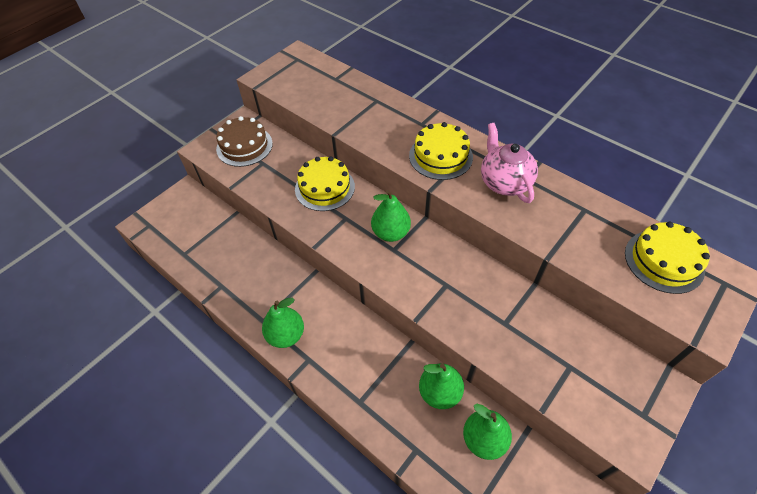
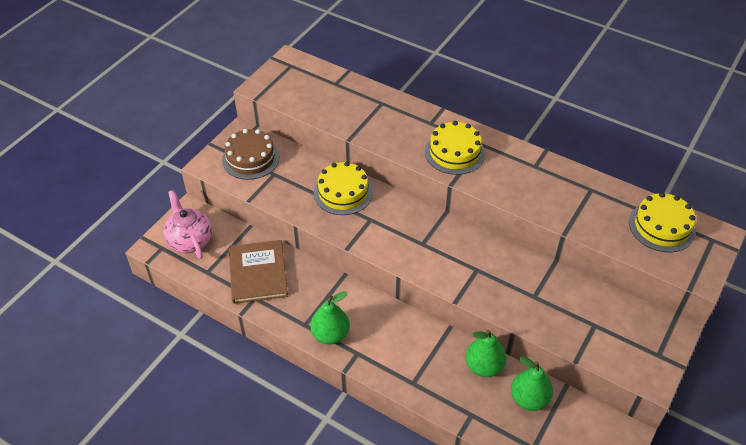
camera: 10 degrees left, 5 degrees down
(231, 260) = (258, 273): none -> brown book
(390, 233) = (416, 229): green pear -> none
(504, 182) = (517, 171): pink teapot -> pink teapot (190, 240)

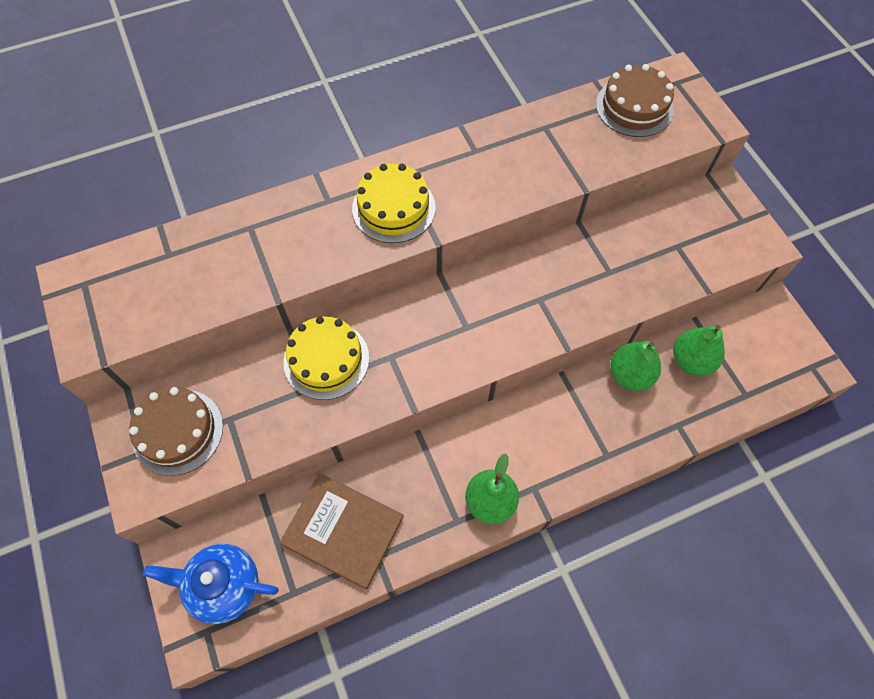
camera: 55 degrees left, 15 degrees up
(190, 240) = (224, 586): pink teapot -> blue teapot
(662, 226) = (634, 107): yellow cake -> brown cake

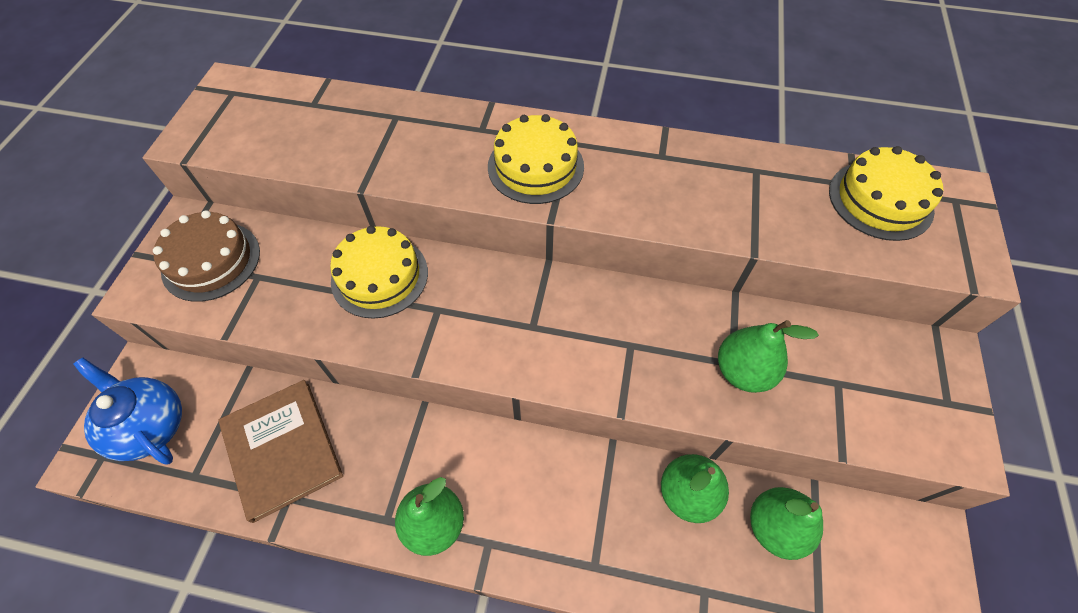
camera: 35 degrees right, 5 degrees down
(619, 273) = (743, 371): none -> green pear
(634, 107) = (880, 200): brown cake -> yellow cake

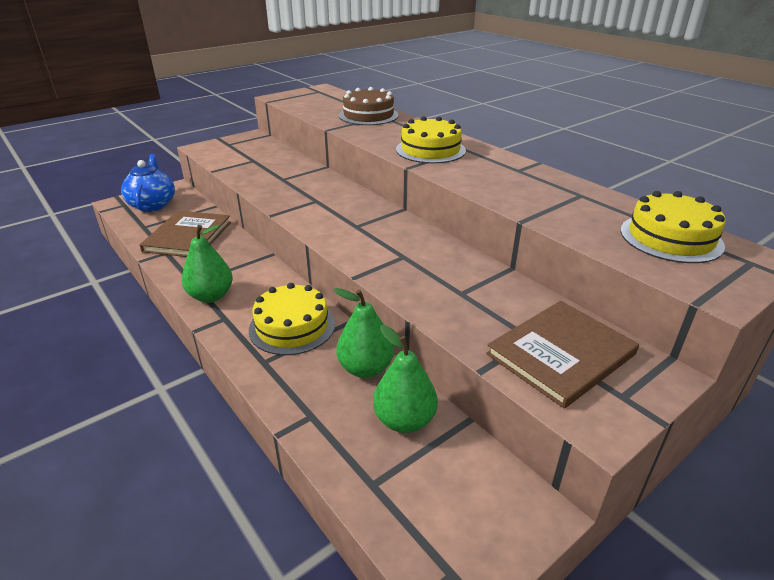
camera: 40 degrees right, 25 degrees down
(211, 261) = (242, 149): brown cake -> brown cake (368, 115)
(379, 276) = (306, 180): yellow cake -> yellow cake (292, 326)
(743, 371) = (463, 299): green pear -> none
(872, 386) = (561, 354): none -> brown book

